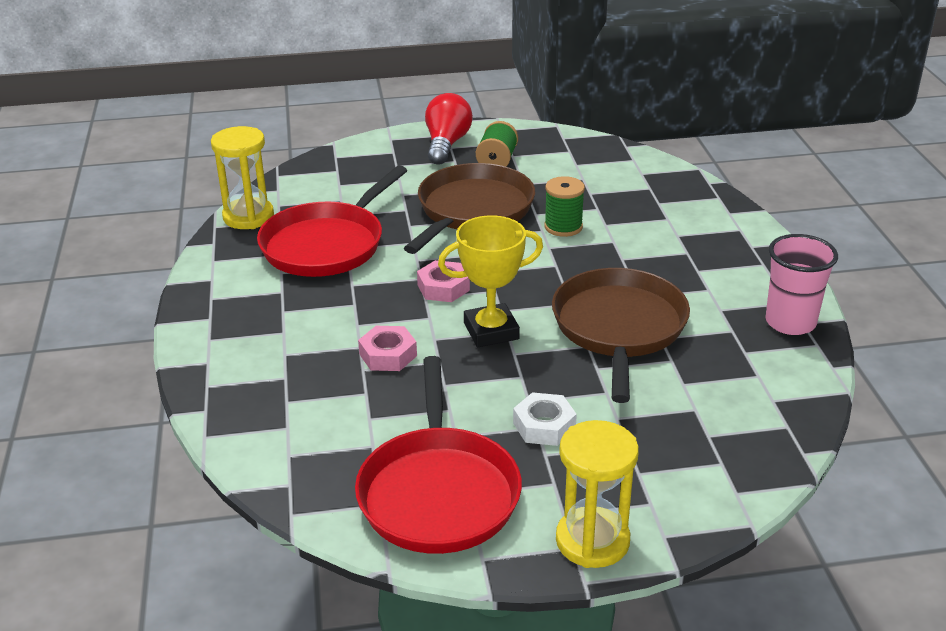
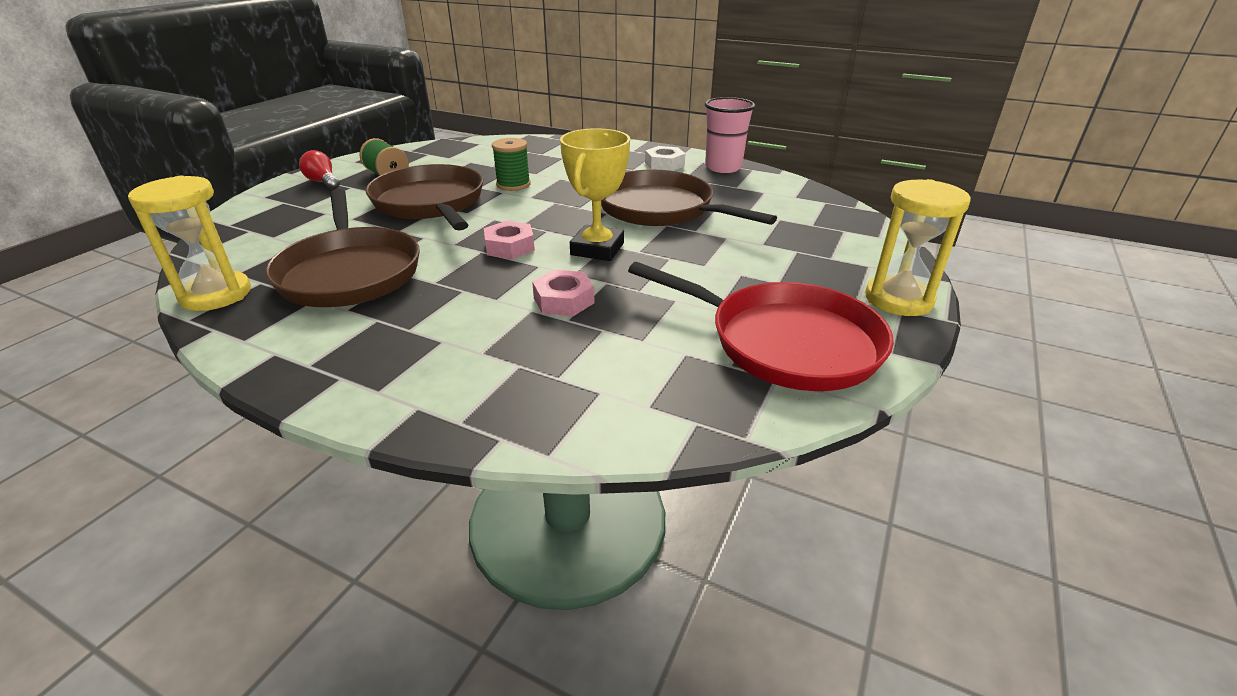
camera: 55 degrees left, 0 degrees up
(327, 245) = (350, 272): red pan -> brown pan
(446, 144) = (323, 182): red light bulb -> red light bulb, size x0.63
(544, 426) = (743, 270): white nut -> white nut (664, 164)

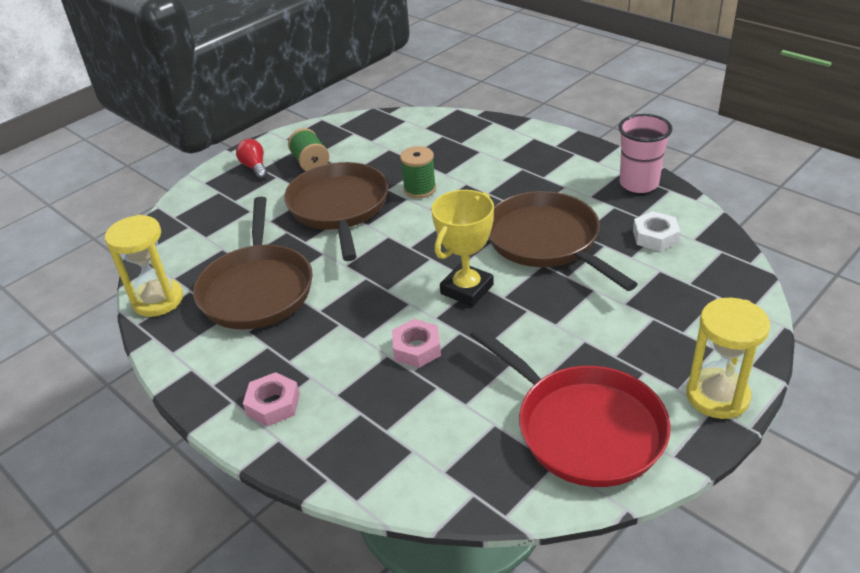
camera: 20 degrees right, 5 degrees up
(509, 247) = (392, 276): pink nut -> pink nut (273, 404)
(664, 164) = (578, 172): white nut -> white nut (655, 236)

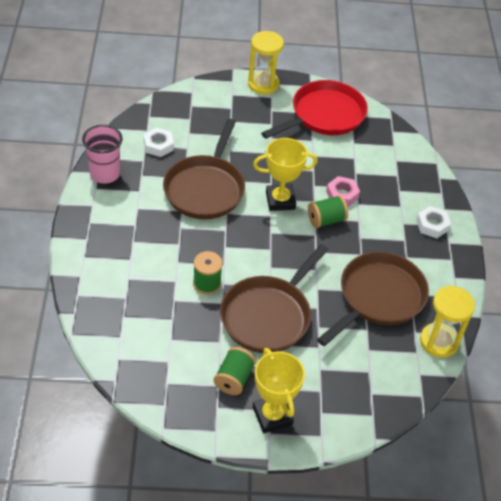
camera: 140 degrees left, 10 degrees up
(255, 167) = (272, 416): red light bulb -> yellow trophy
(273, 404) = (432, 225): pink nut -> white nut
(396, 310) = (326, 220): none -> green spool
(584, 428) = (324, 115): red pan -> red pan turned 45 degrees clockwise

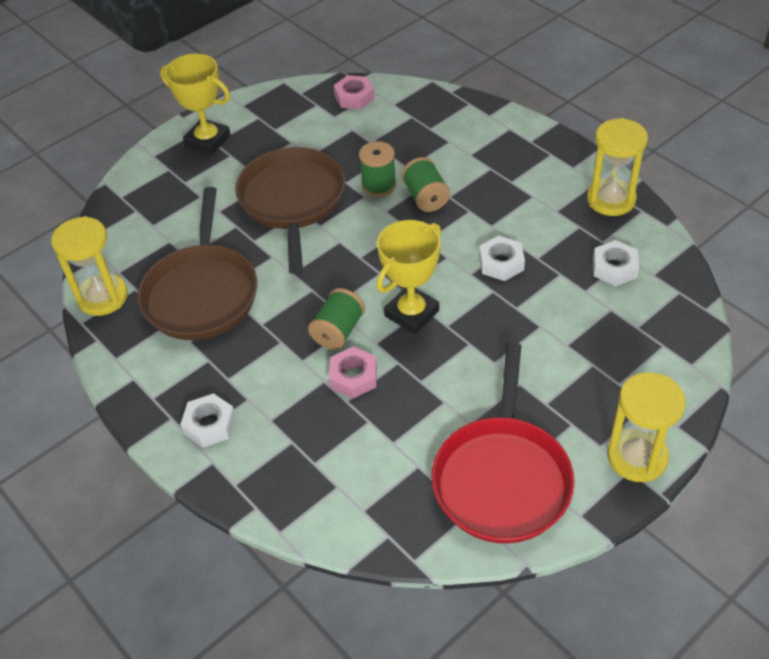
camera: 145 degrees right, 0 degrees up
(105, 174) = (611, 200): pink cup -> yellow hourglass
(136, 366) = (354, 97): none -> pink nut
(205, 189) = (501, 263): brown pan -> white nut
(234, 379) = (267, 141): green spool -> green spool (425, 197)

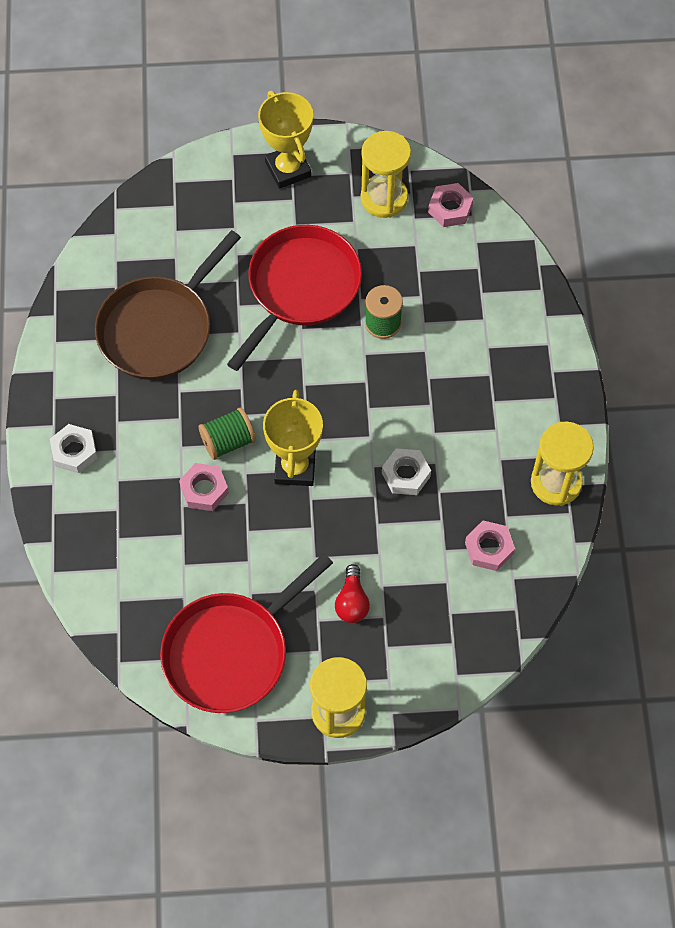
camera: 35 degrees right, 15 degrees up
(102, 297) = (87, 277): yellow hourglass -> yellow hourglass (384, 198)
(292, 201) = (301, 287): brown pan -> red pan
(412, 313) = (295, 468): yellow trophy -> yellow trophy turned 75 degrees counterclockwise
(425, 197) = (409, 364): green spool -> none
(557, 372) = (352, 602): none -> red light bulb
(614, 268) = (489, 548): white nut -> pink nut

